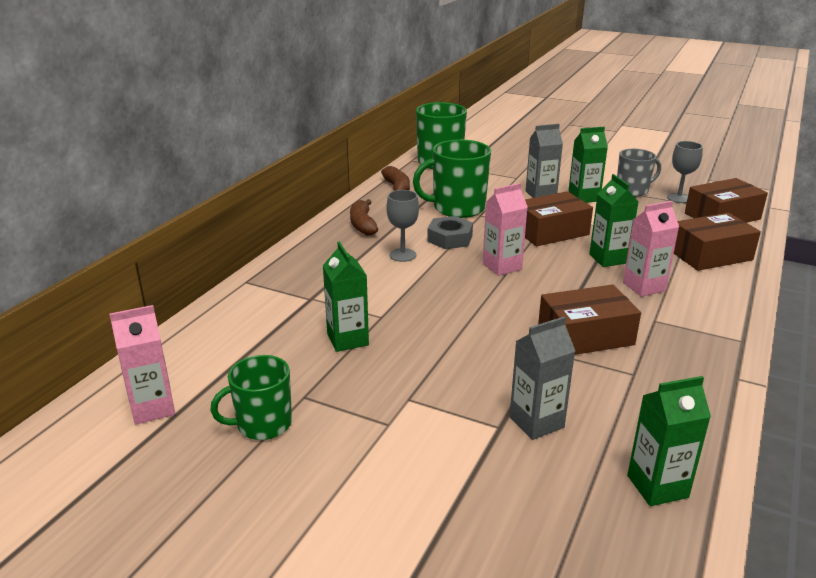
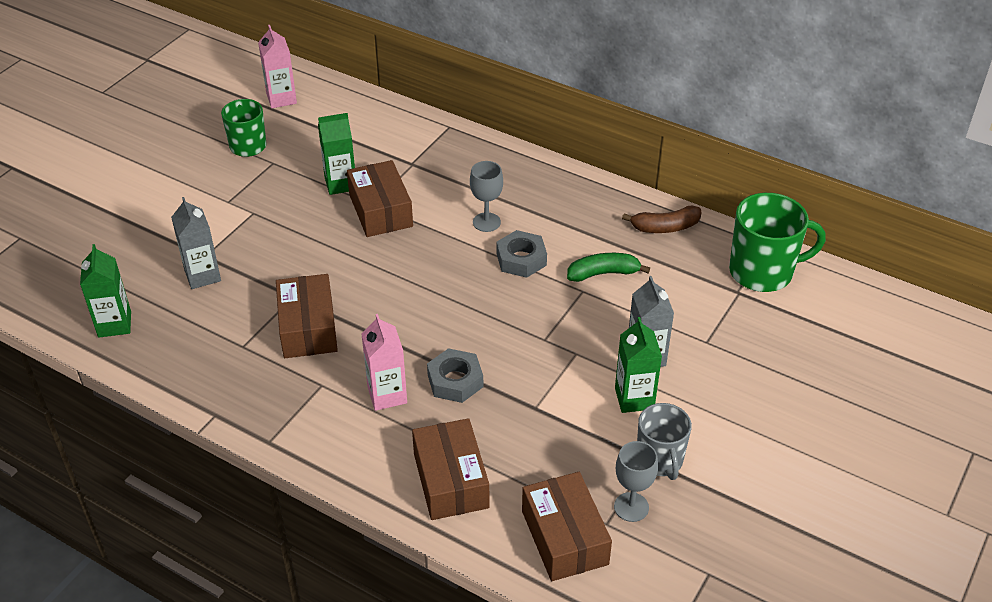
camera: 95 degrees right, 15 degrees up
(362, 225) = (562, 197): brown banana -> none
(457, 208) = (603, 273): green mug -> green banana
(502, 266) = (450, 291): pink carton -> none
(550, 232) = (531, 345): brown box -> brown box (380, 210)
(608, 259) = (455, 381): green carton -> grey nut

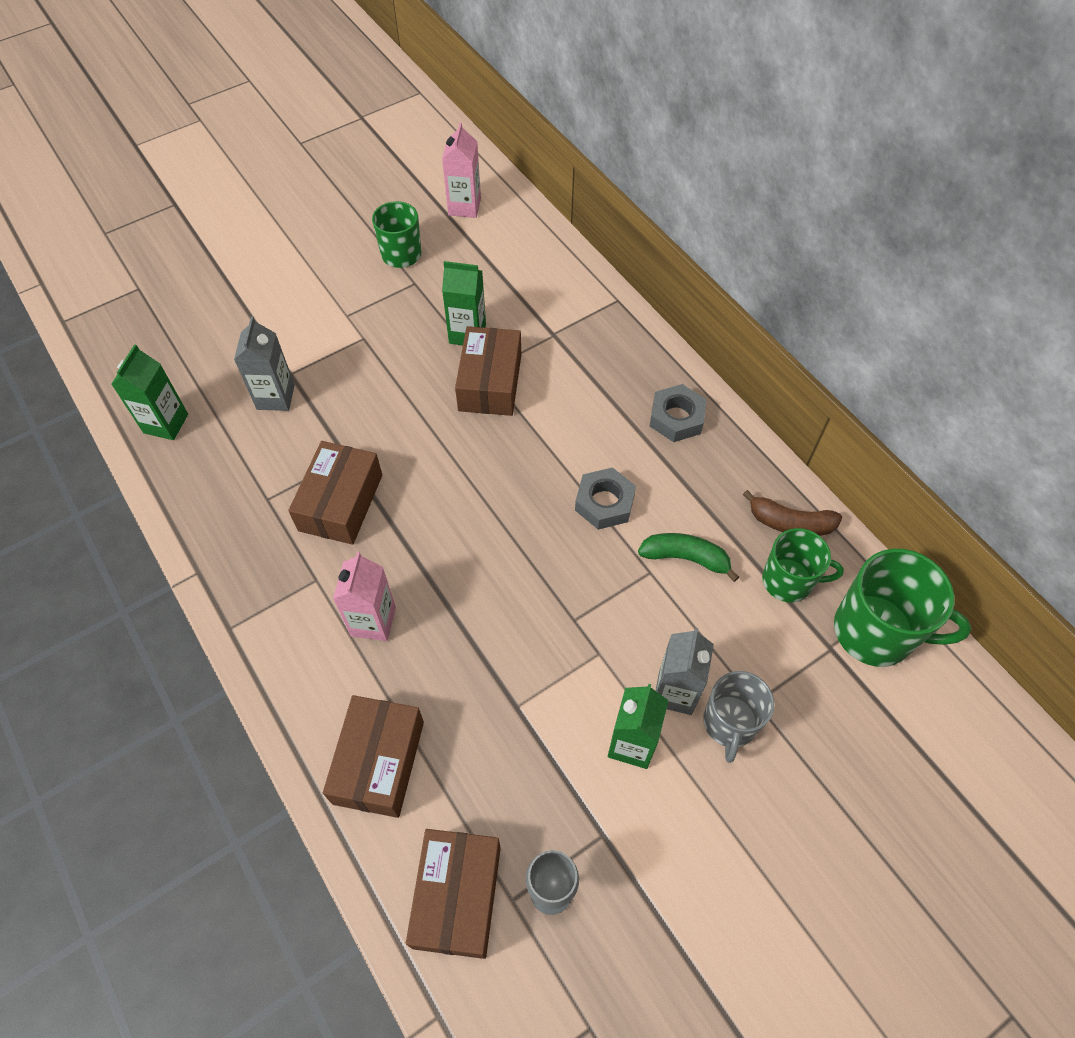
camera: 25 degrees right, 15 degrees up
(455, 381) = (451, 634): grey nut -> grey nut (676, 418)
(486, 222) = (592, 439): grey goblet -> none
(660, 460) = (617, 842): grey mug -> grey mug (729, 723)
(685, 262) = (788, 581): none -> green mug

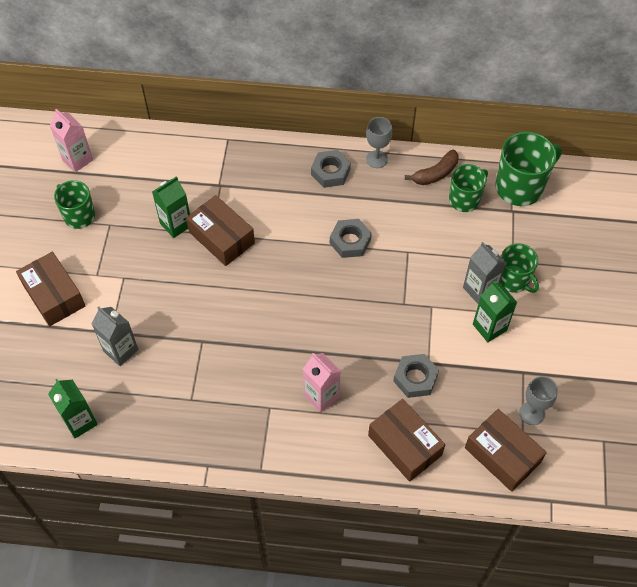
camera: 50 degrees left, 0 degrees up
(341, 502) = (230, 363): brown box -> brown box (54, 295)
(482, 707) = (415, 378): none -> grey nut
(686, 558) = (414, 231): green banana -> none
(729, 723) = (513, 280): grey mug -> green mug
(743, 449) = (377, 159): none -> grey goblet

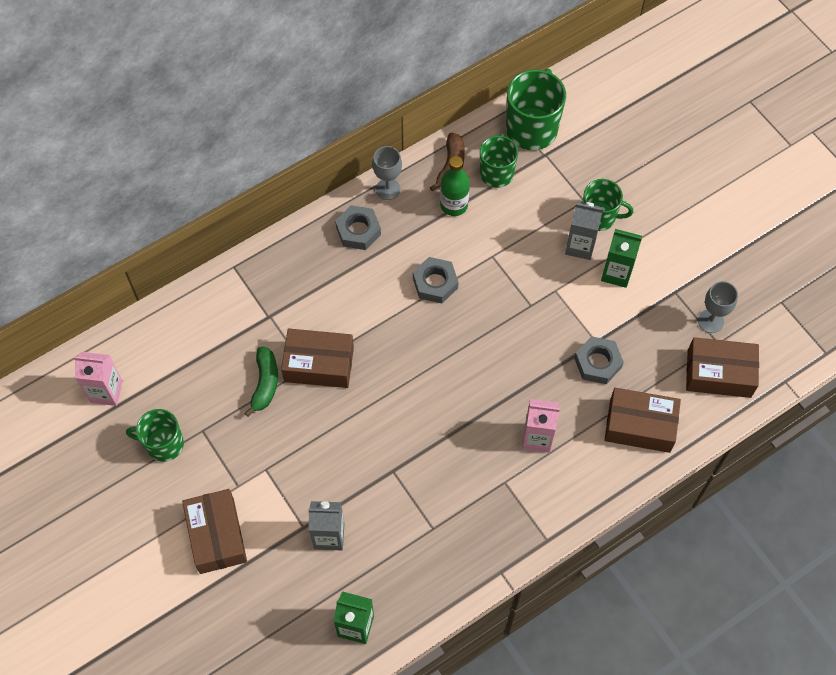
camera: 40 degrees left, 5 degrees up
(54, 295) = (217, 536): brown box -> brown box turned 60 degrees clockwise
(176, 224) = (265, 383): green carton -> green banana
(413, 200) = (454, 205): none -> green bottle

